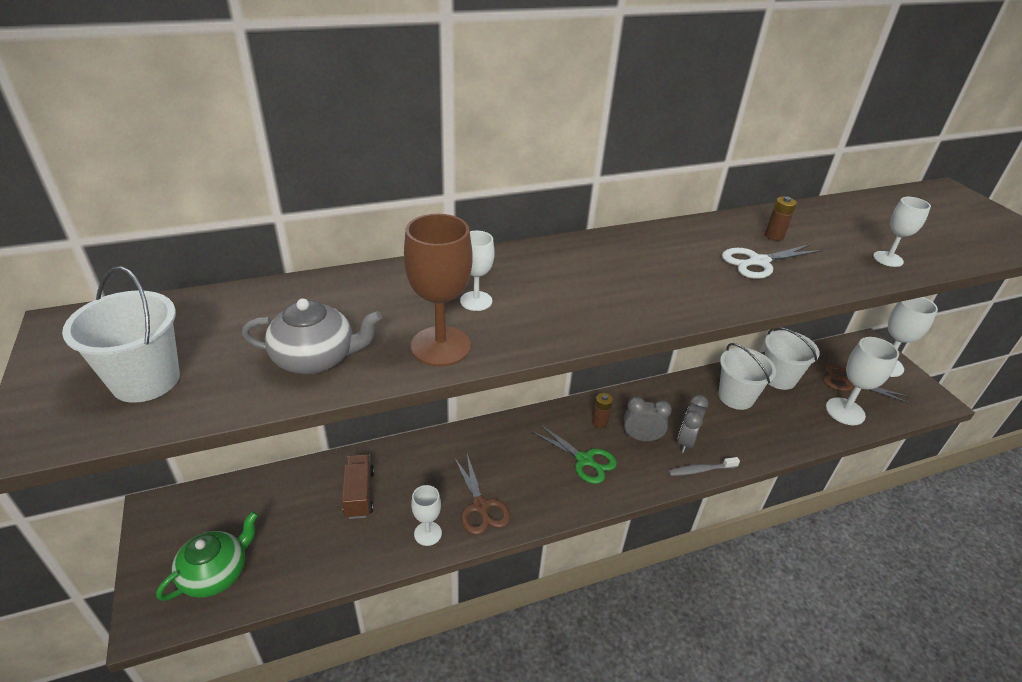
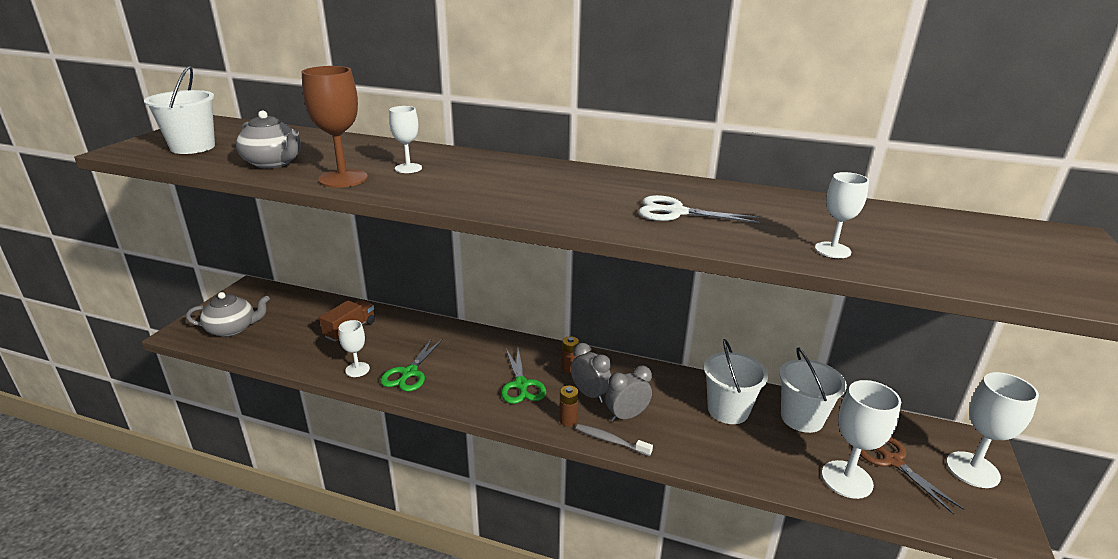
camera: 40 degrees right, 10 degrees down
(216, 573) = (232, 329): green teapot -> grey teapot
(481, 506) = (409, 373): brown scissors -> green scissors
(774, 236) = (734, 204): brown battery -> brown battery (568, 420)

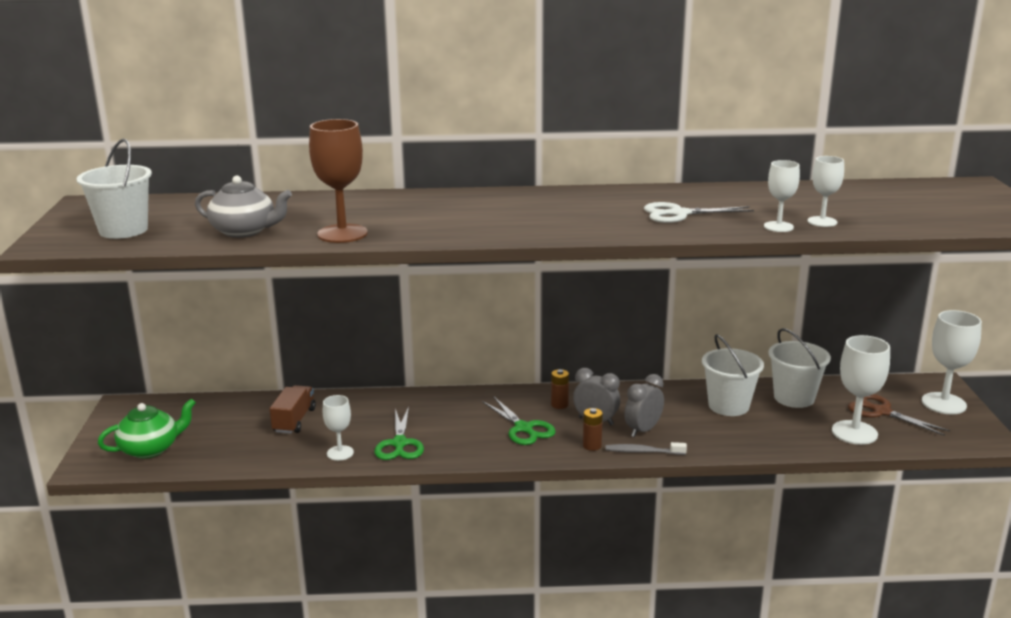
camera: 20 degrees left, 5 degrees down
(232, 329) = (150, 449): grey teapot -> green teapot
(408, 168) = (392, 215): white goblet -> white goblet (778, 227)

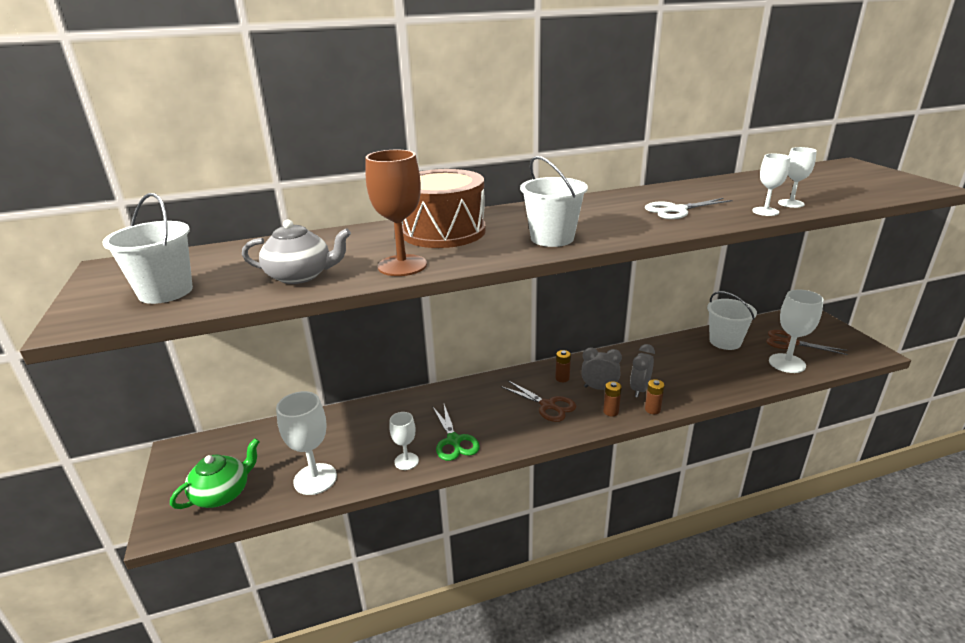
camera: 15 degrees left, 5 degrees up
(294, 420) = (349, 435): brown truck -> none
(409, 207) = (443, 231): none -> brown drum
(524, 428) = (548, 405): green scissors -> brown scissors
(642, 452) = (652, 409): grey toothbrush -> brown battery
(728, 406) = (685, 356): white bucket -> white bucket (552, 238)
(943, 403) = (824, 329): white goblet -> white goblet (315, 479)

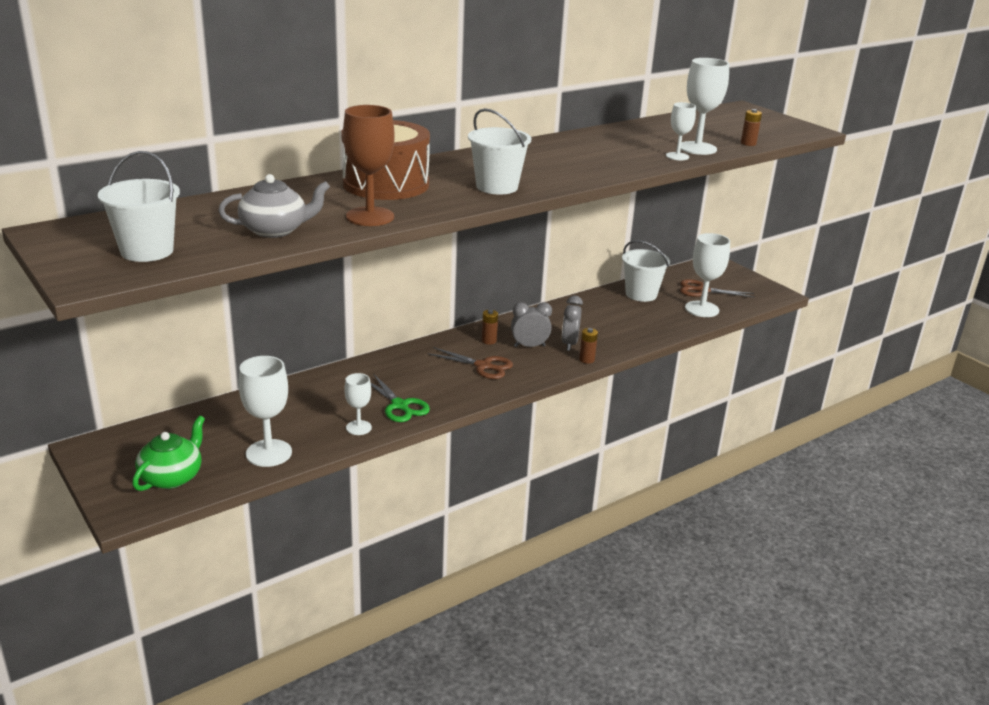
camera: 20 degrees left, 0 degrees up
(611, 411) = (547, 365): brown battery -> brown battery (748, 143)
(676, 210) = (599, 157): white scissors -> none
(791, 203) = (697, 148): white goblet -> white goblet, size x1.69

